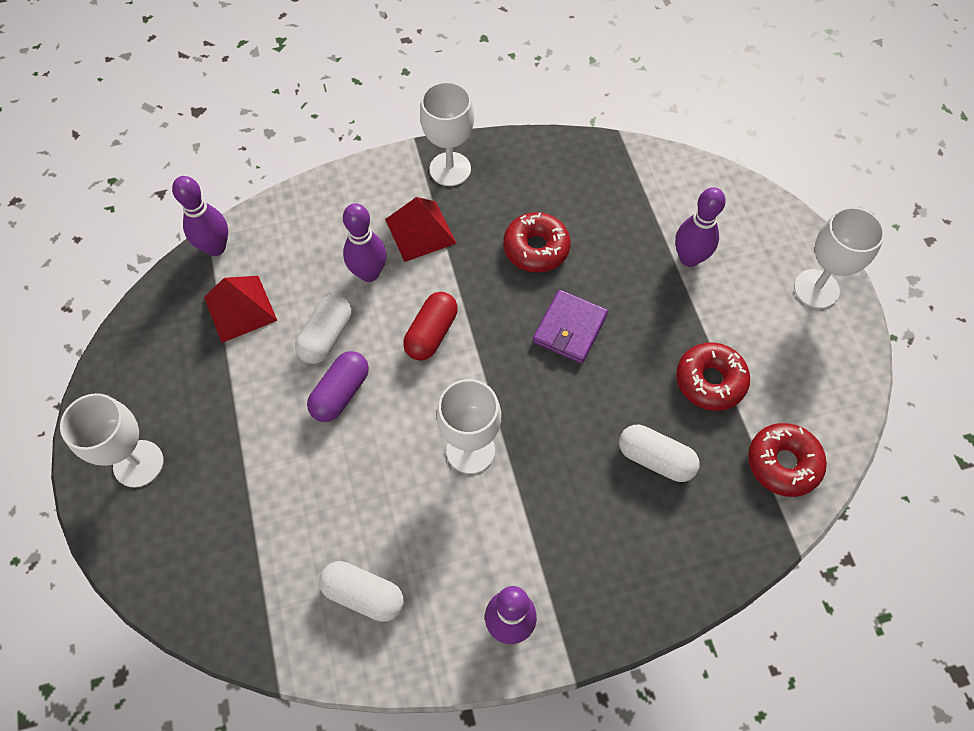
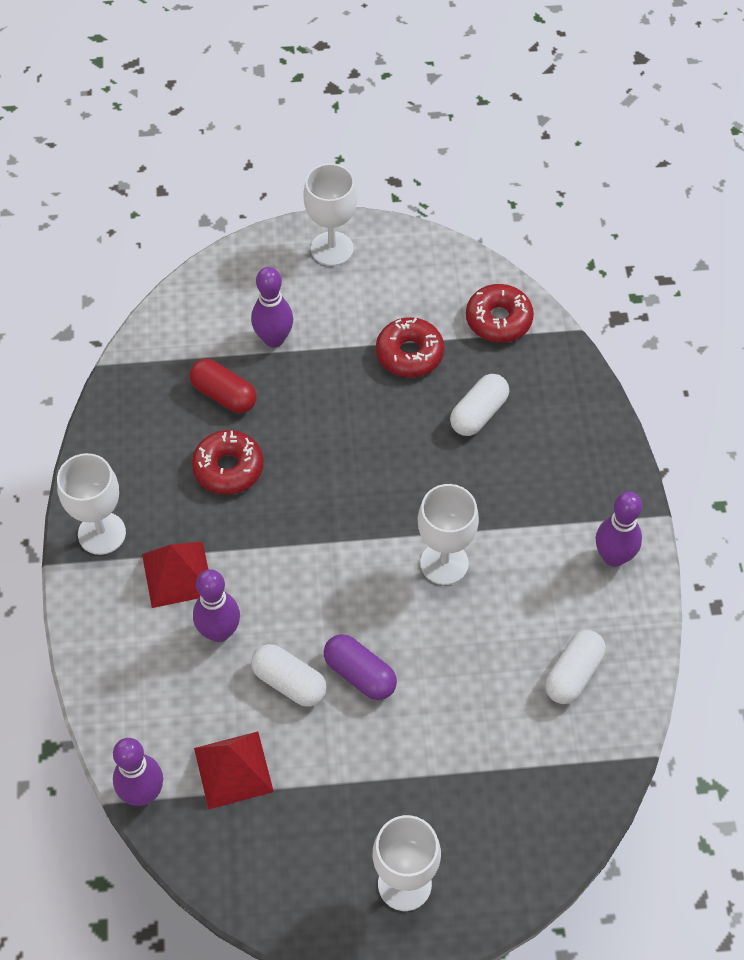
camera: 80 degrees left, 5 degrees down
(431, 333) = (308, 580): red capsule -> red capsule (224, 395)
(570, 329) = (330, 455): purple wallet -> none

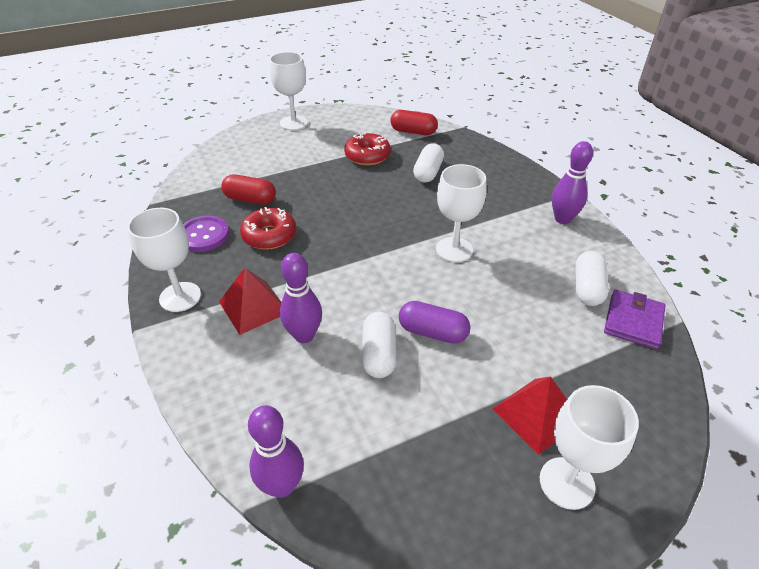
camera: 20 degrees left, 15 degrees down
(150, 443) = (204, 235): none -> purple button
(233, 769) = (361, 436): red pyramid -> red pyramid (536, 414)
(274, 339) = (274, 167): purple bowling pin -> none
(289, 682) = (379, 354): white capsule -> white capsule turned 75 degrees clockwise
(498, 320) = (413, 132): red donut -> red capsule
(596, 736) = (633, 321): none -> purple wallet

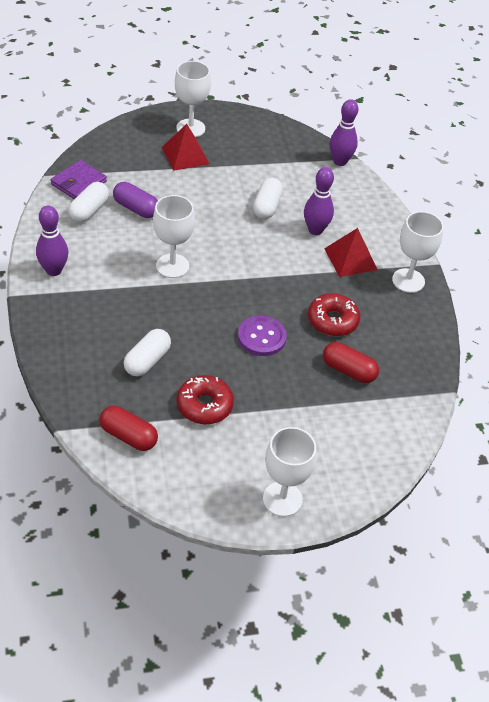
camera: 170 degrees left, 5 degrees up
(204, 235) = (394, 336): purple button -> purple button (261, 337)
(433, 332) = (224, 210): purple capsule -> purple capsule (136, 208)

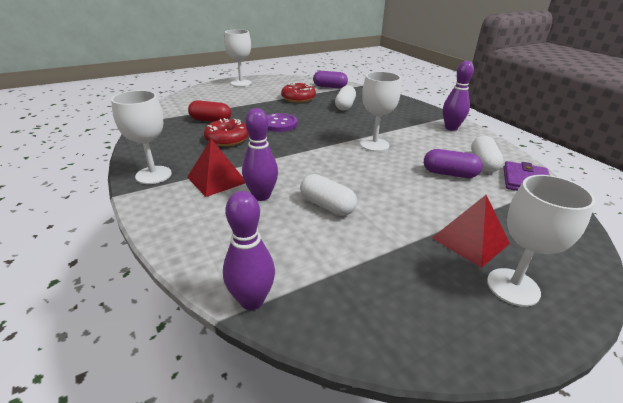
camera: 165 degrees right, 15 degrees down
(128, 436) = (330, 87): red capsule -> purple capsule
(266, 206) = (327, 206): white capsule -> white capsule turned 45 degrees counterclockwise

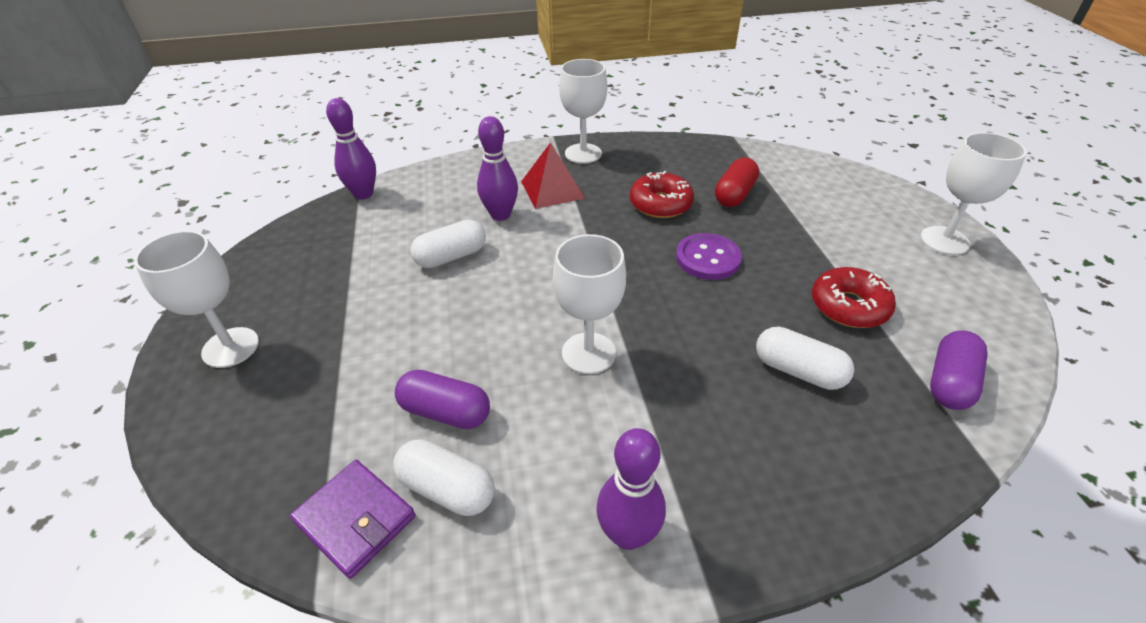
camera: 110 degrees right, 10 degrees up
(449, 174) = (445, 412): purple capsule -> purple capsule turned 75 degrees clockwise
(470, 240) = (307, 351): red pyramid -> none

